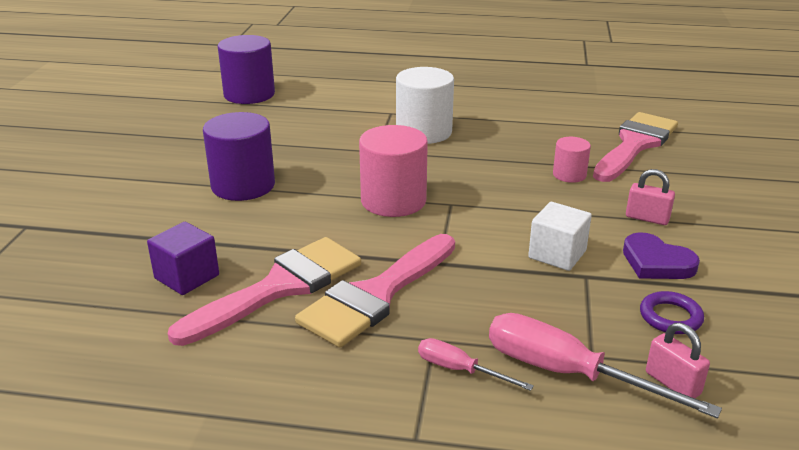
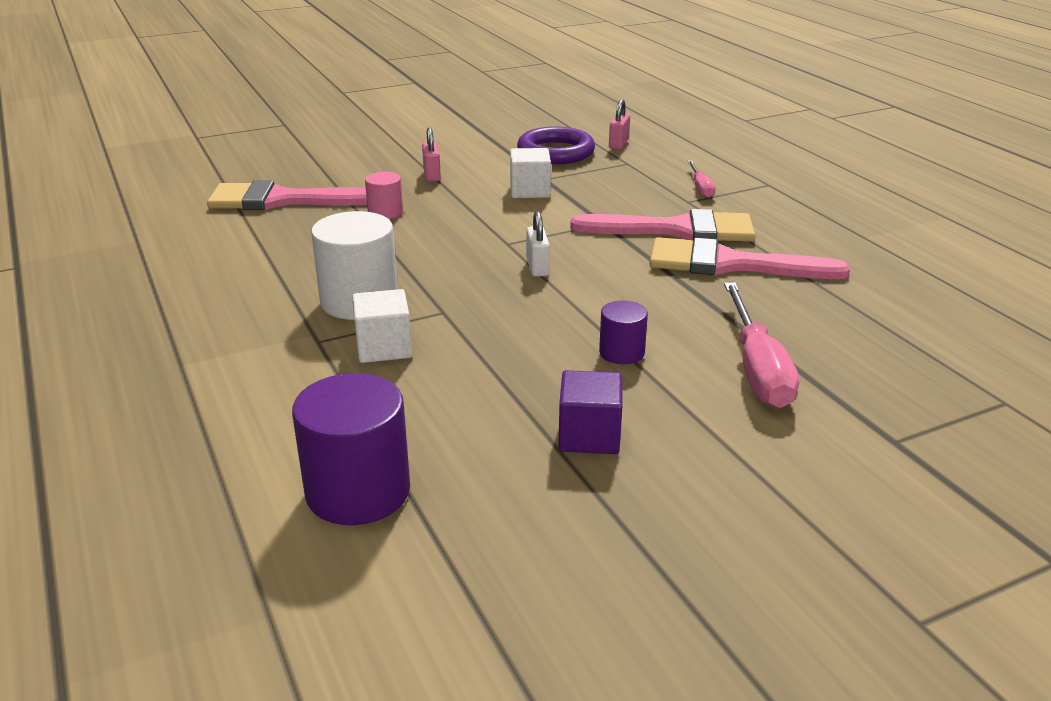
camera: 125 degrees left, 0 degrees up
(187, 277) = (787, 305): purple cube -> purple cube (589, 436)
(243, 185) = (621, 352): purple cylinder -> purple cylinder, size x0.54
(357, 125) = (384, 348): none -> white cube
(393, 201) = (537, 267): pink cylinder -> white padlock
(567, 373) = (653, 165): pink screwdriver -> pink screwdriver (757, 369)
(656, 262) = (495, 164): purple heart -> none
(670, 317) = (556, 152): purple ring -> purple ring, size x1.81

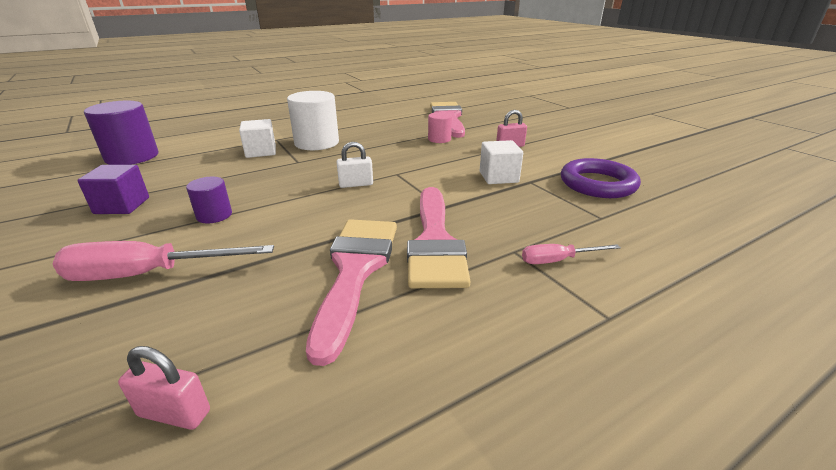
camera: 85 degrees right, 0 degrees up
(618, 144) = (653, 213): pink padlock -> pink padlock (174, 413)

